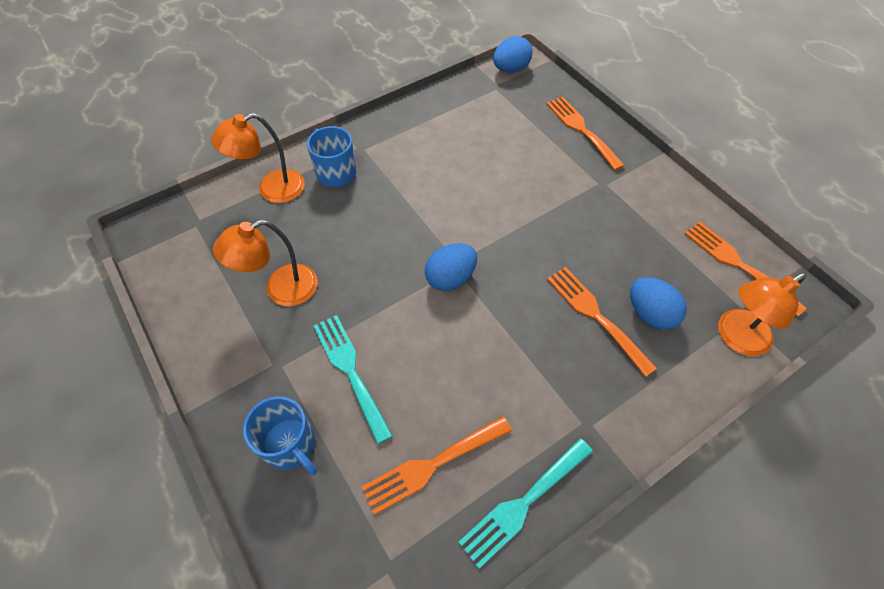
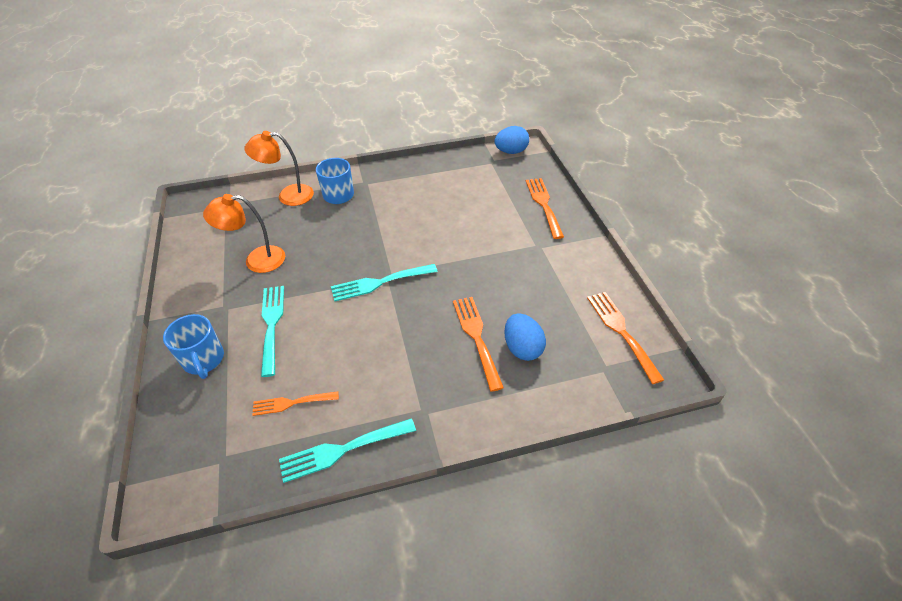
camera: 20 degrees right, 10 degrees down
(432, 465) = (291, 403): orange fork -> orange fork, size x0.66
(450, 278) = (379, 283): blue egg -> turquoise fork
(735, 338) = (586, 385): orange lamp -> none

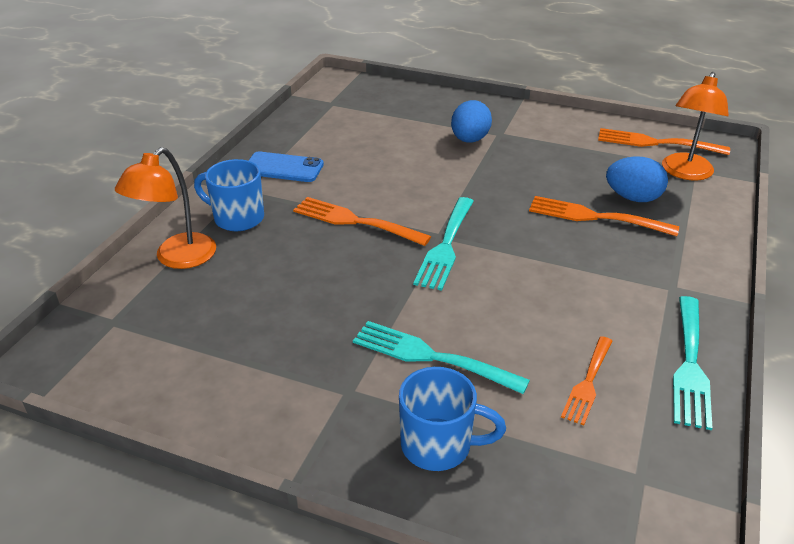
camera: 55 degrees left, 10 degrees down
(256, 260) = (282, 331): orange lamp -> orange lamp (685, 173)
(401, 183) = (283, 168): none -> blue phone
(511, 152) = (331, 88): blue egg -> blue egg (469, 140)
(543, 204) = (441, 106): orange fork -> orange fork (355, 221)

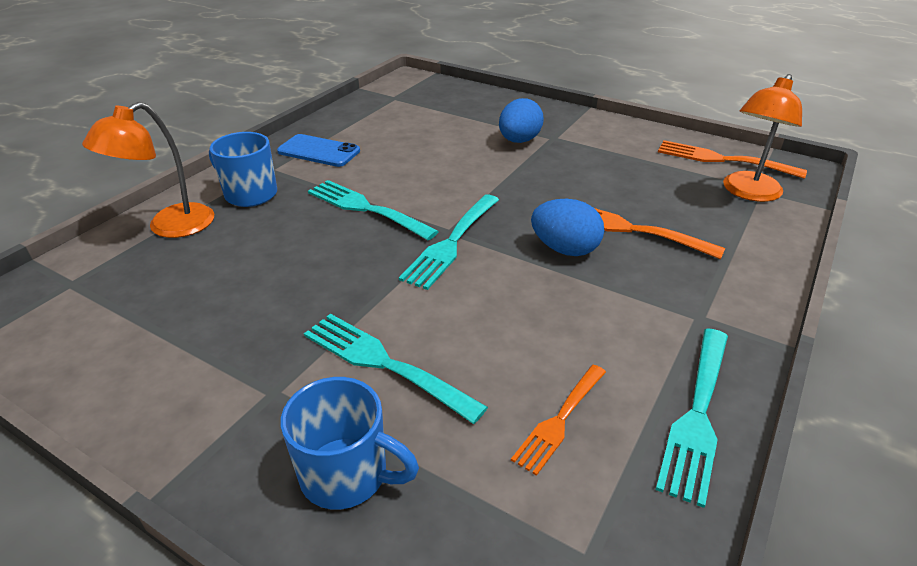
camera: 10 degrees right, 0 degrees up
(355, 221) = (366, 208): orange fork -> turquoise fork
(633, 198) = (680, 213): blue egg -> blue egg (564, 249)

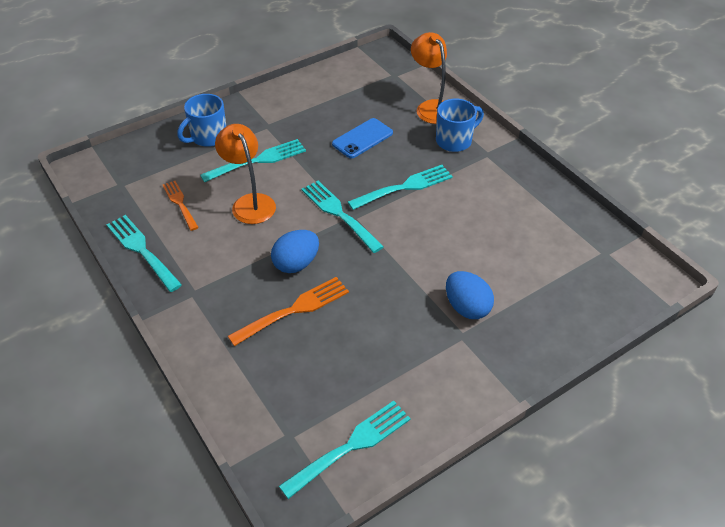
camera: 115 degrees right, 10 degrees up
(319, 151) = (505, 182): blue phone -> blue phone (362, 139)
(722, 160) = (351, 446): orange fork -> turquoise fork
(748, 193) = (288, 422): orange lamp -> orange lamp (250, 202)

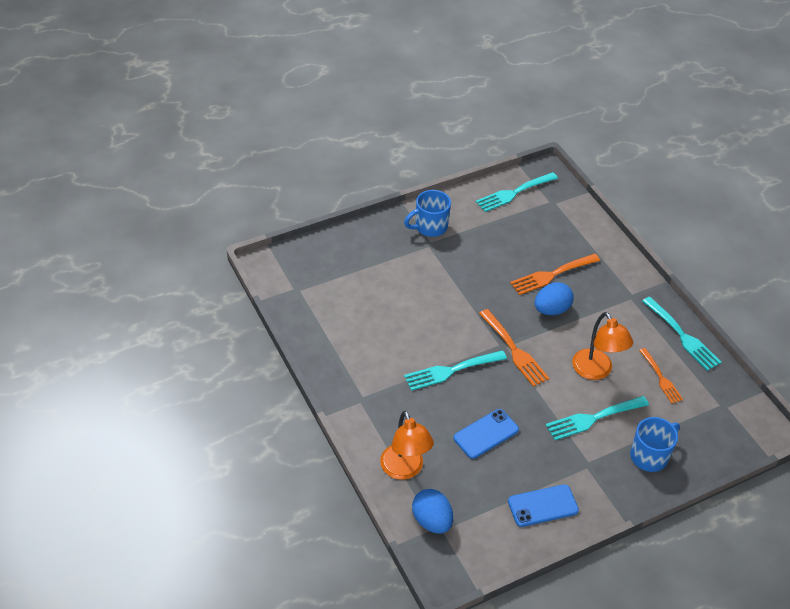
camera: 175 degrees left, 0 degrees up
(309, 95) = (543, 506): none -> blue phone
(339, 214) = (514, 350): turquoise fork -> orange fork
(455, 141) = (390, 419): blue mug -> blue mug (430, 227)
(467, 307) = (421, 262): blue egg -> blue egg (432, 521)

